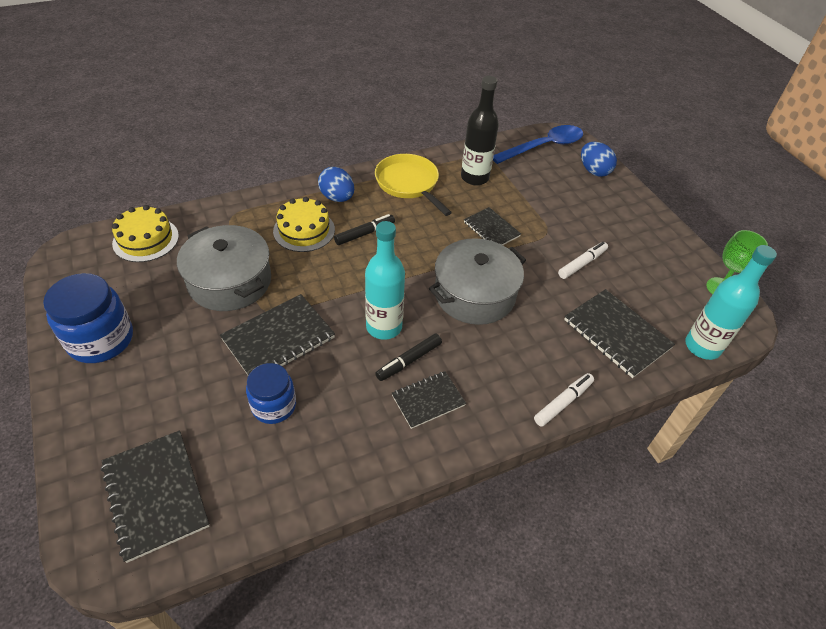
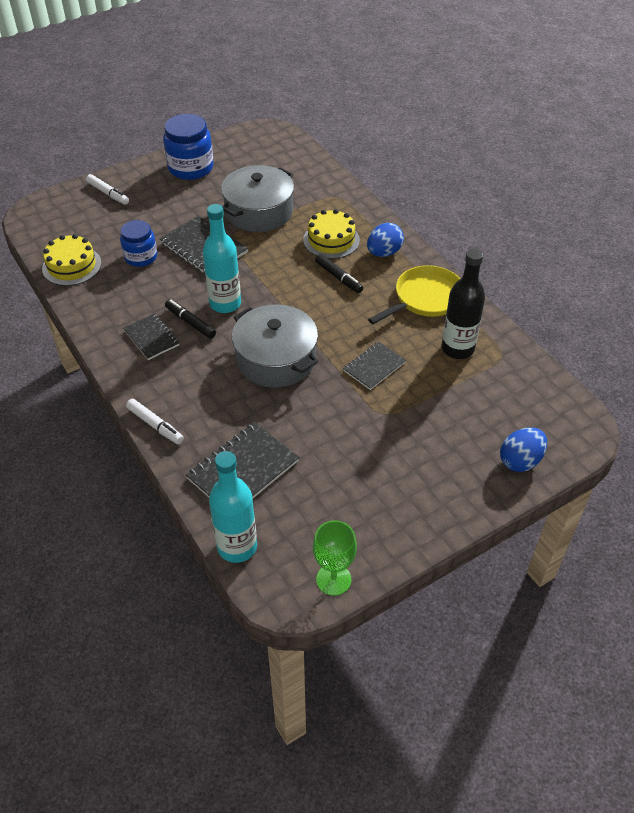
camera: 85 degrees right, 0 degrees up
(146, 239) = (294, 161): yellow cake -> yellow cake (72, 266)
(155, 495) = (71, 221): black notebook -> none
(544, 147) = (550, 410): blue spoon -> none
(582, 264) = (341, 444): white marker -> white marker (108, 193)

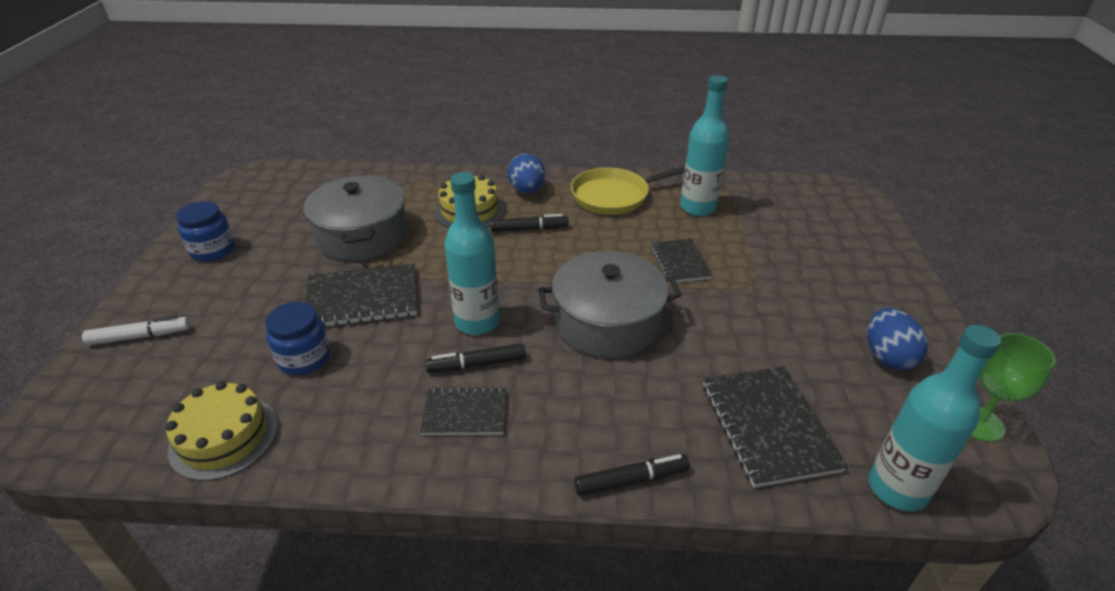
camera: 55 degrees left, 10 degrees down
(155, 425) = (631, 480): white marker -> black marker
(191, 168) = (213, 250): blue jar -> blue jar, size x0.65
(425, 298) = (615, 196): yellow pan -> yellow pan turned 105 degrees counterclockwise
(457, 349) = (698, 207): black bottle -> turquoise bottle
(520, 461) = (864, 236): blue egg -> blue egg (887, 356)

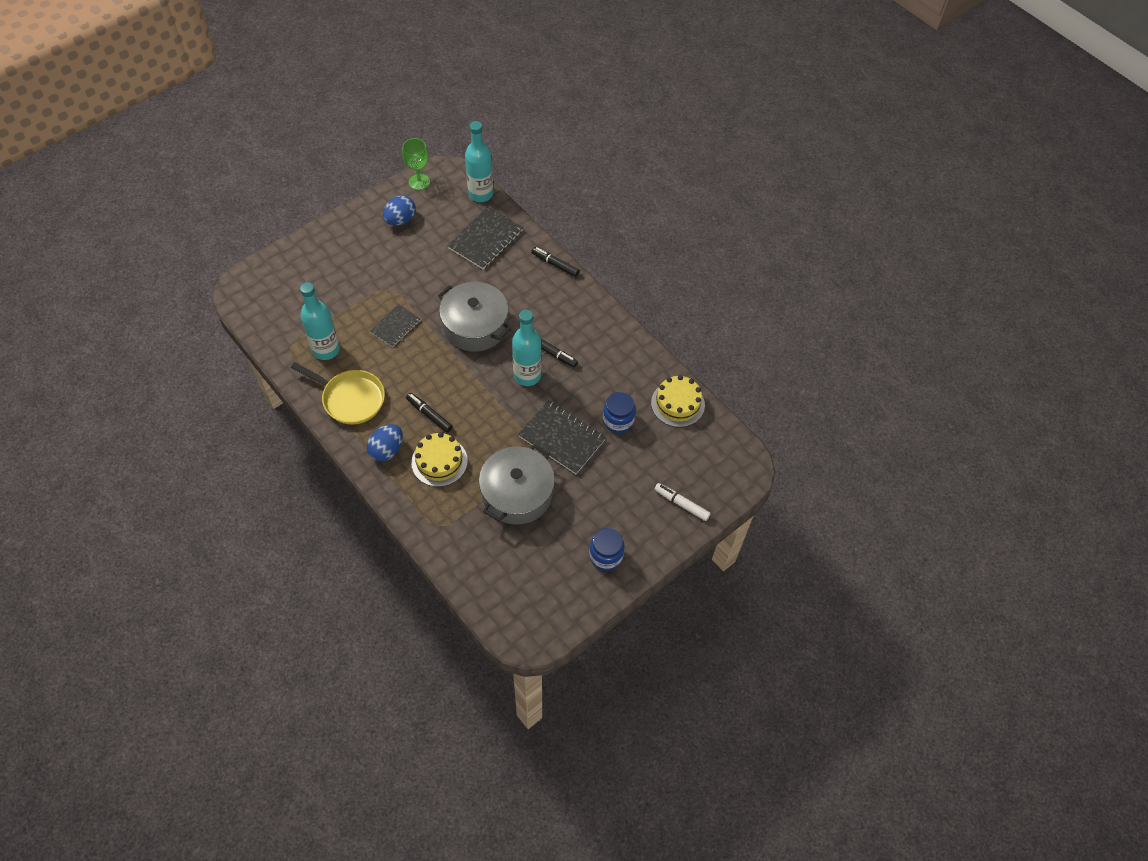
camera: 135 degrees left, 20 degrees up
(465, 413) = (580, 336): black notebook -> none

